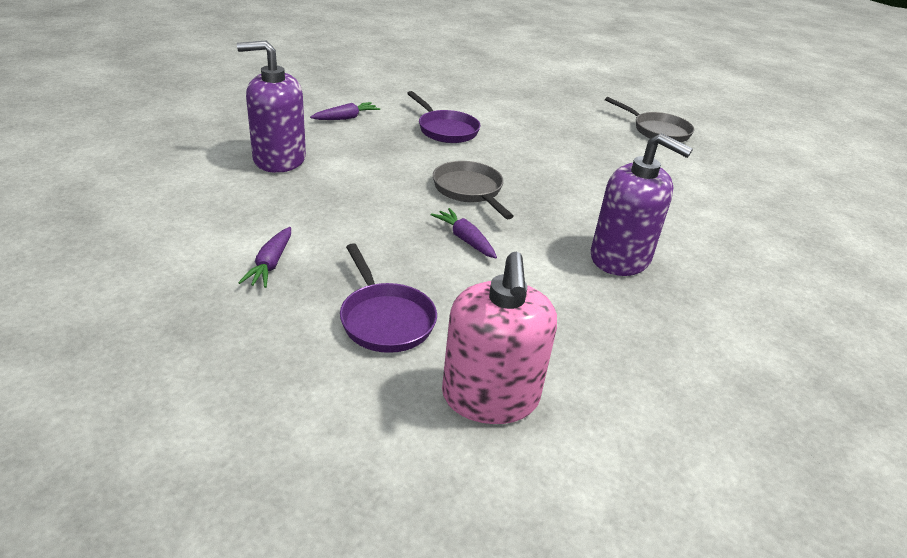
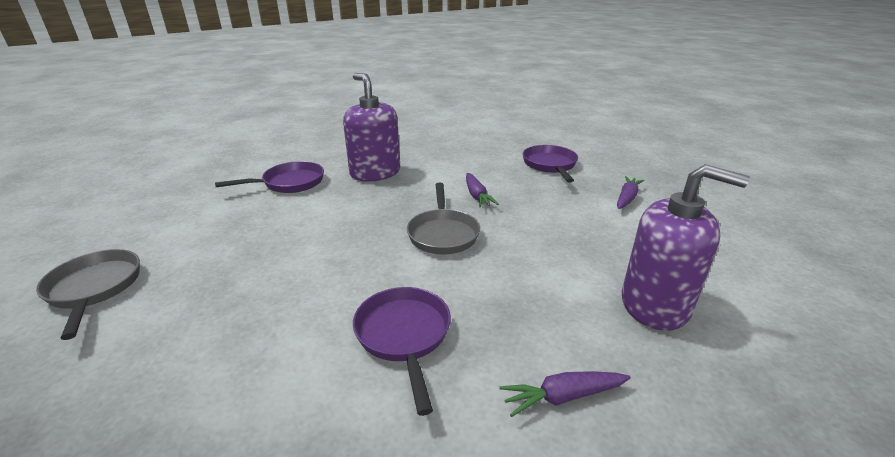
camera: 155 degrees left, 5 degrees down
(490, 397) = (508, 139): pink soap dispenser -> none
(690, 226) = (289, 183): none -> purple pan

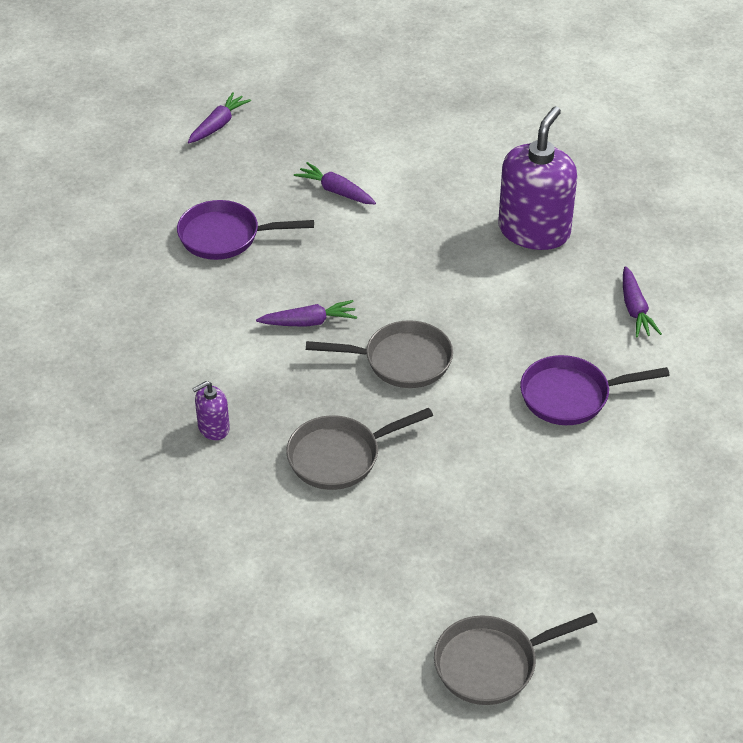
camera: 85 degrees left, 15 degrees up
(289, 183) = (232, 529): purple pan -> none
(342, 213) = (340, 456): none -> grey pan
(375, 173) = (213, 428): purple soap dispenser -> purple soap dispenser, size x0.46
(660, 156) = (218, 125): none -> purple carrot

